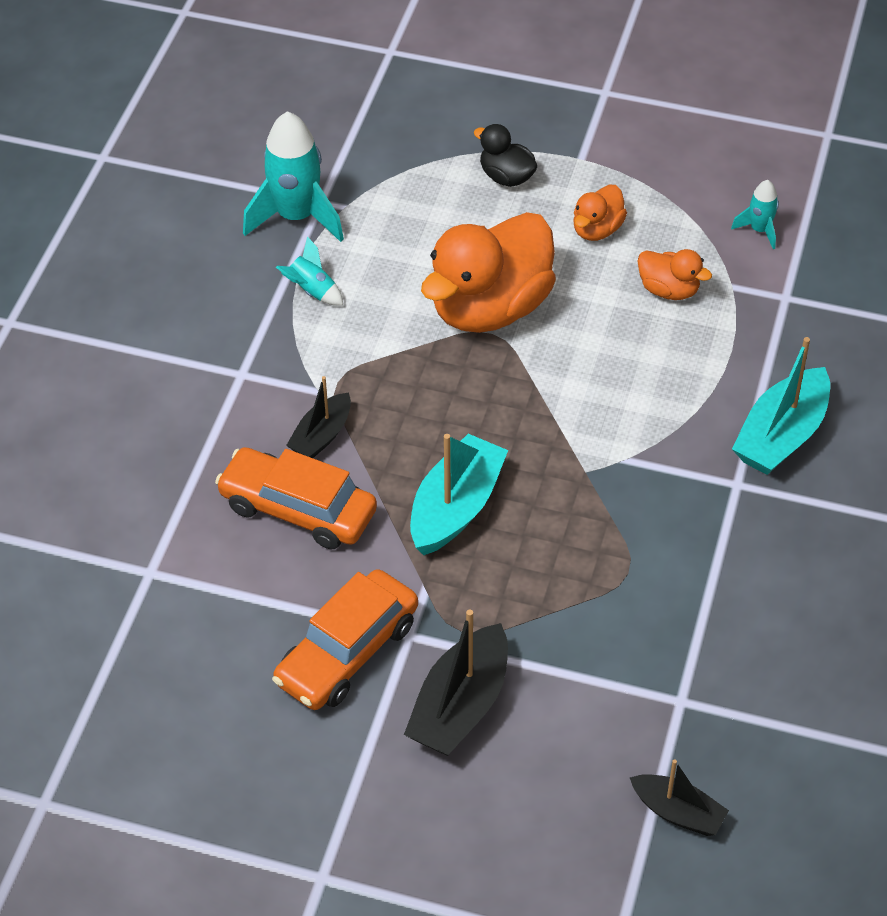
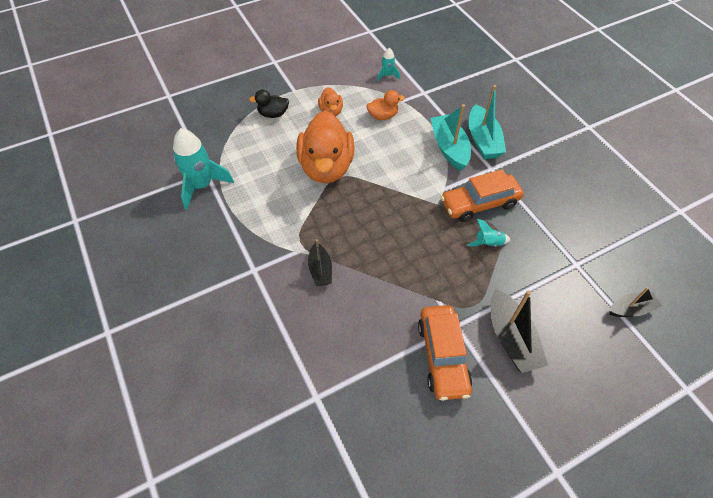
camera: 45 degrees left, 5 degrees up
(298, 509) = (348, 310): orange car -> orange car (479, 203)
(312, 291) = (244, 211): turquoise rocket -> turquoise rocket (488, 243)
(456, 507) = (409, 256): turquoise boat -> turquoise boat (449, 148)

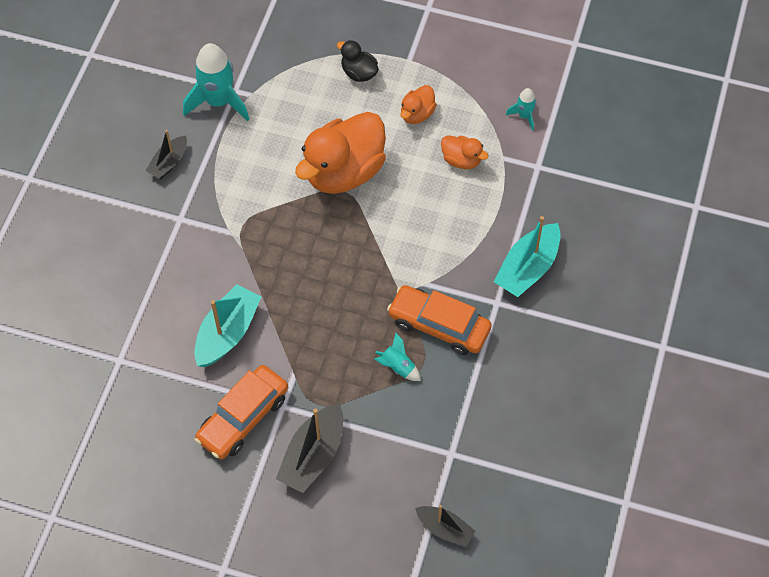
camera: 45 degrees right, 5 degrees up
(320, 270) = (231, 264): black boat -> black boat (169, 163)
(449, 148) = (483, 248): turquoise boat -> turquoise boat (227, 333)

